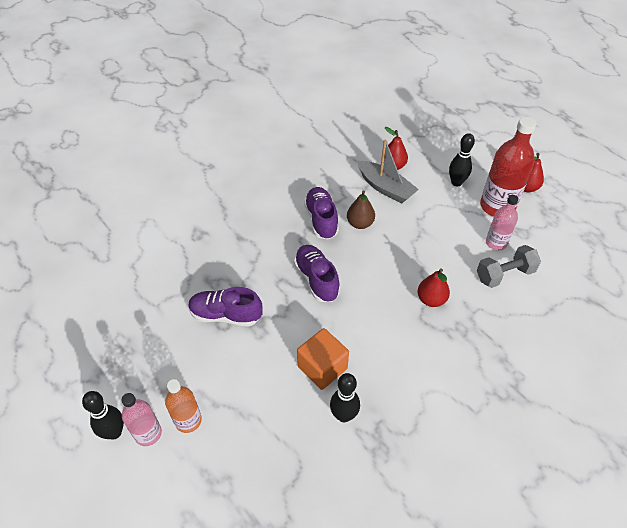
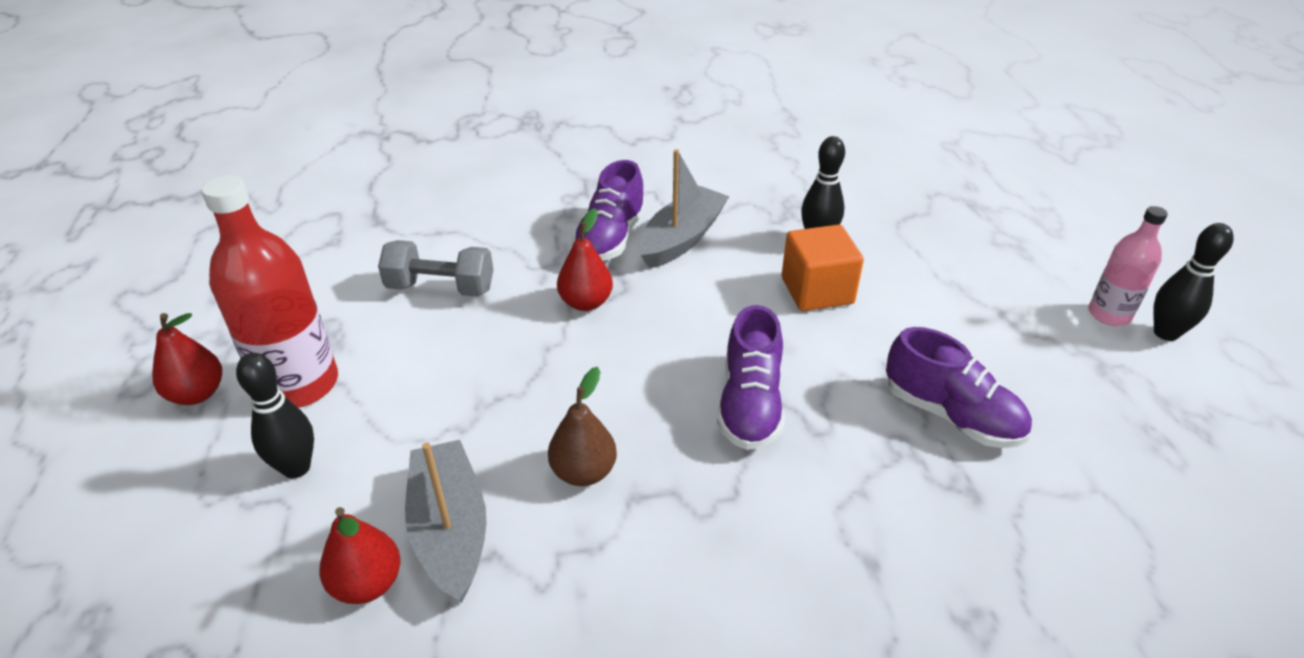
camera: 150 degrees left, 10 degrees down
(188, 420) = (1044, 307): orange bottle -> none
(321, 220) = (658, 519): purple shoe -> purple shoe (610, 238)
(423, 373) = (682, 238): none -> grey boat
(496, 243) = (390, 331): pink bottle -> none

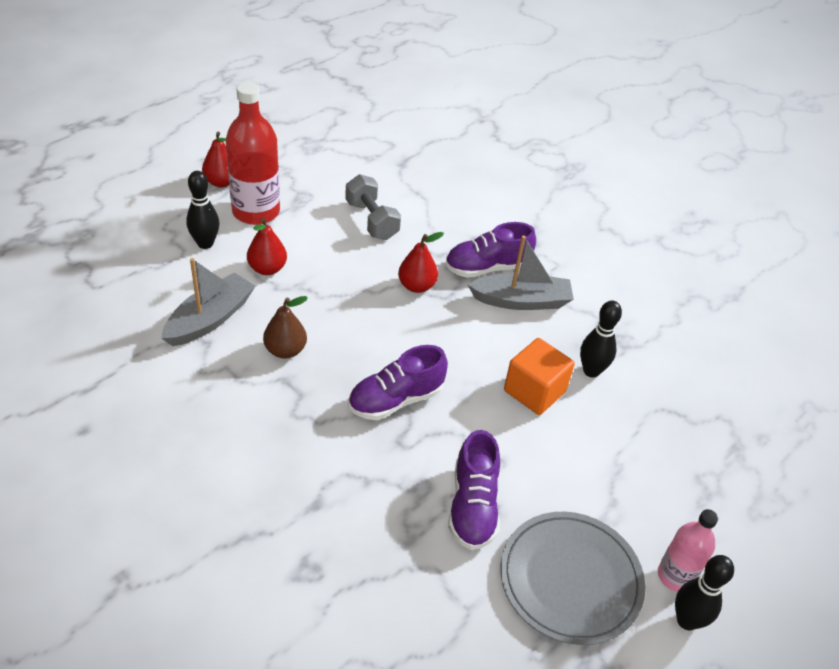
camera: 50 degrees right, 5 degrees up
(367, 584) = (160, 308): red pear -> red pear (267, 269)
(1086, 387) = (570, 579): none -> grey plate

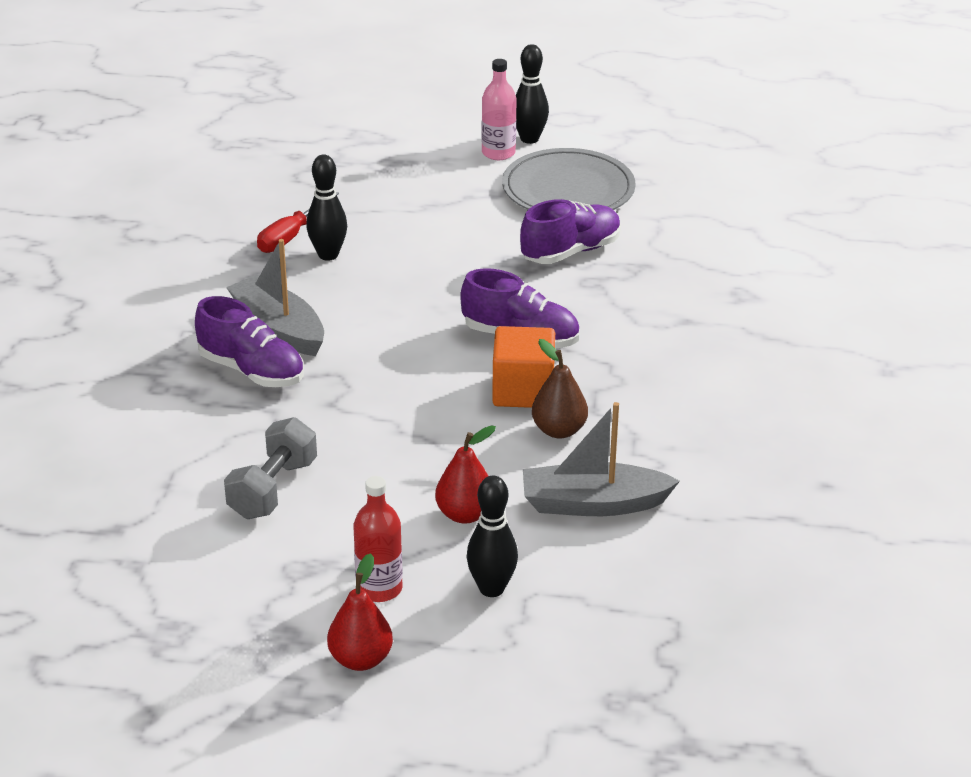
camera: 125 degrees left, 10 degrees down
(256, 211) = (379, 588): red bottle -> red bottle, size x0.58
(417, 286) = (347, 400): red pear -> none
(534, 391) = (399, 273): orange cube -> orange cube (523, 391)
(634, 367) = (290, 236): none -> red screwdriver

